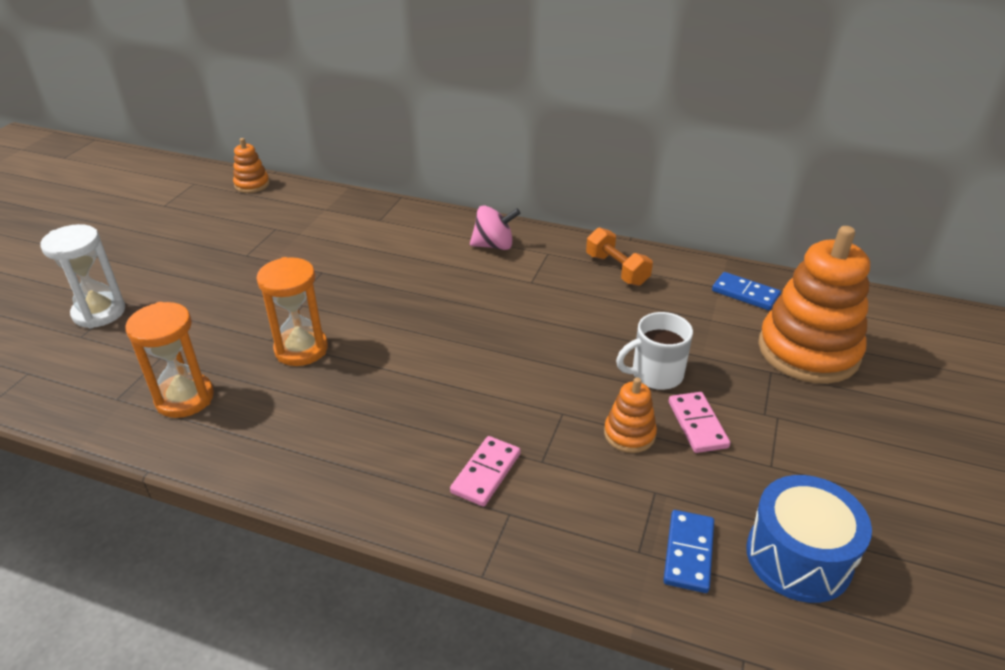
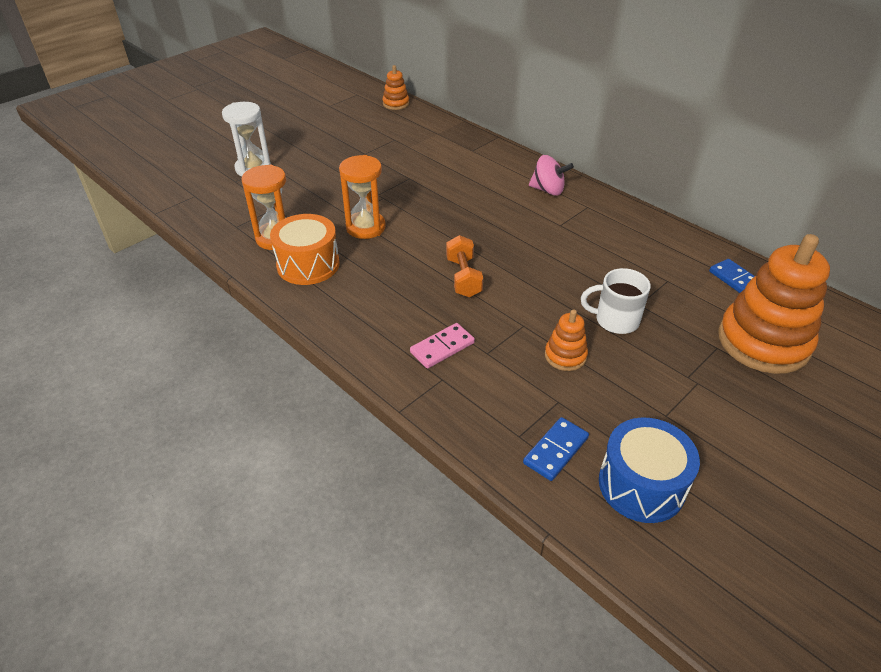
camera: 25 degrees right, 5 degrees up
(250, 421) = (308, 264): none -> orange drum
(616, 270) = (636, 233): orange dumbbell -> orange dumbbell (463, 277)
(697, 424) = (625, 366): pink domino -> none

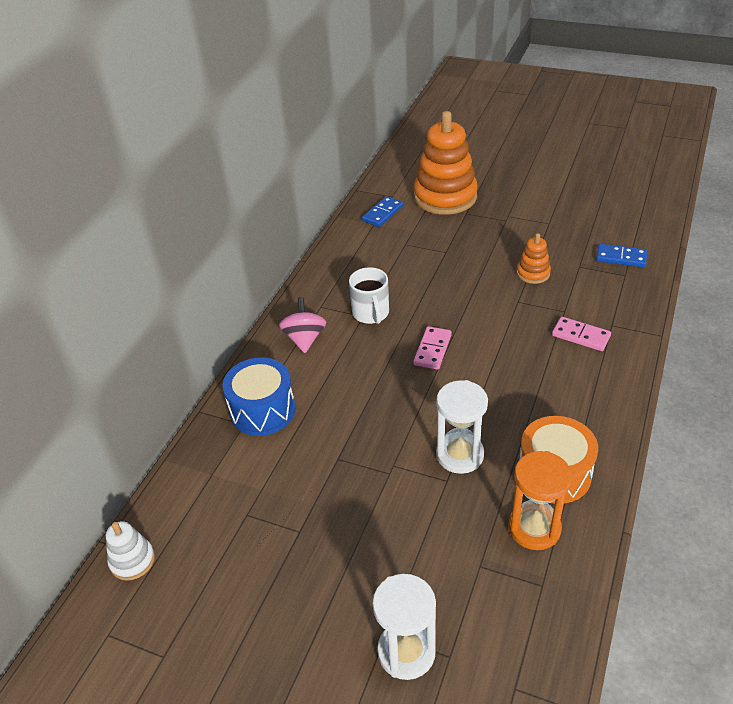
camera: 110 degrees left, 0 degrees up
(365, 227) = (460, 455): orange hourglass -> white hourglass
(396, 104) = (132, 560): orange stacking toy -> white stacking toy
(463, 277) = (486, 353): orange dumbbell -> none
(489, 249) = (432, 349): none -> pink domino
(615, 320) = (474, 259): white mug -> white mug (371, 313)
(641, 485) = (612, 222): blue drum -> blue drum (262, 410)

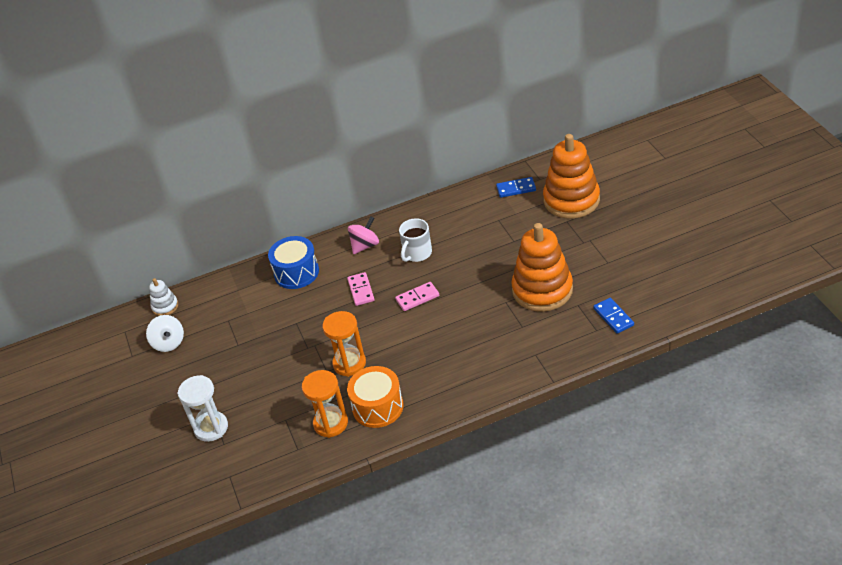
camera: 50 degrees right, 0 degrees up
(199, 599) = (169, 343): none -> white spinning top
(460, 455) = (349, 363): white hourglass -> orange hourglass
(533, 273) = (542, 290): orange stacking toy -> orange stacking toy, size x2.16
(581, 336) = (507, 348): pink domino -> pink domino (361, 290)

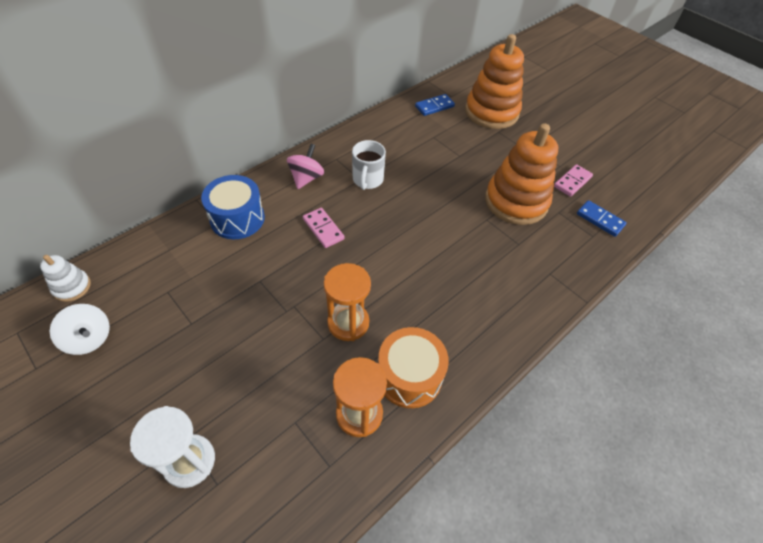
camera: 30 degrees left, 10 degrees up
(417, 298) = (391, 228): pink domino -> pink domino (572, 182)

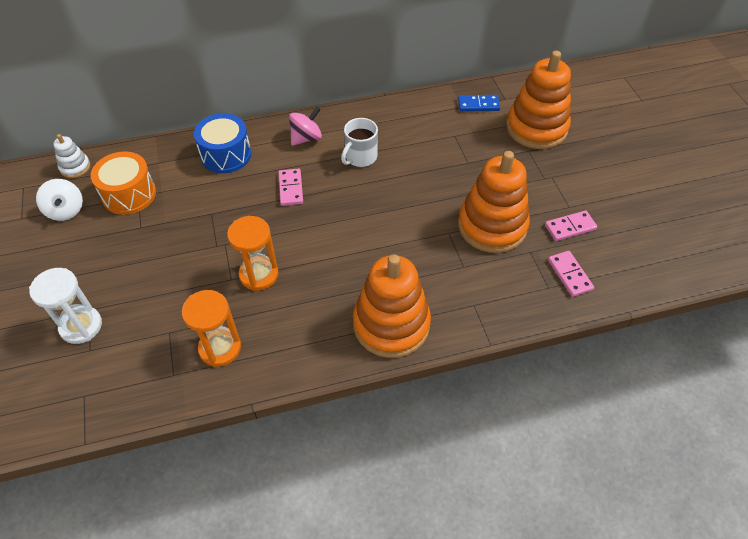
camera: 30 degrees right, 0 degrees up
(409, 376) = (279, 337): orange drum -> orange drum (129, 194)
(498, 319) = (391, 324): none -> orange stacking toy
(600, 220) = (569, 275): blue domino -> pink domino

